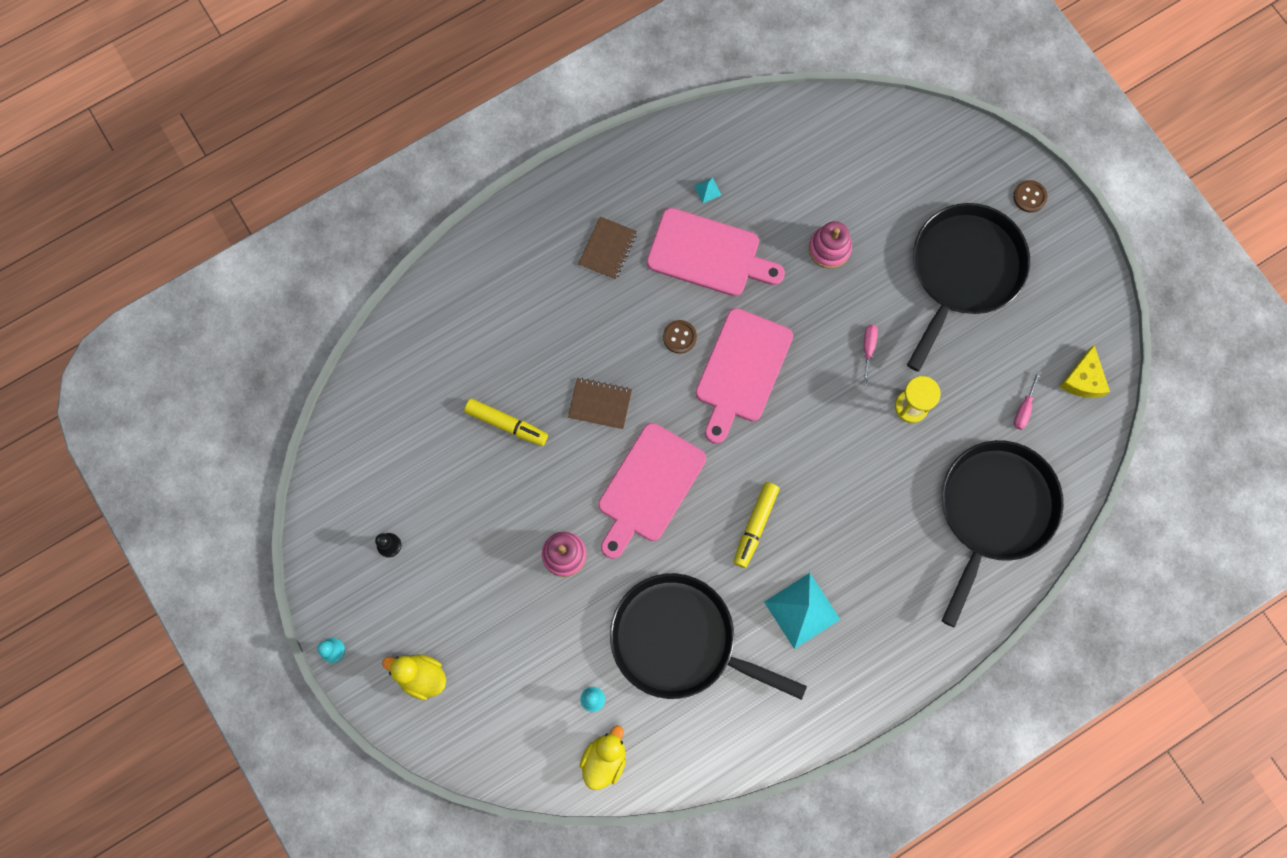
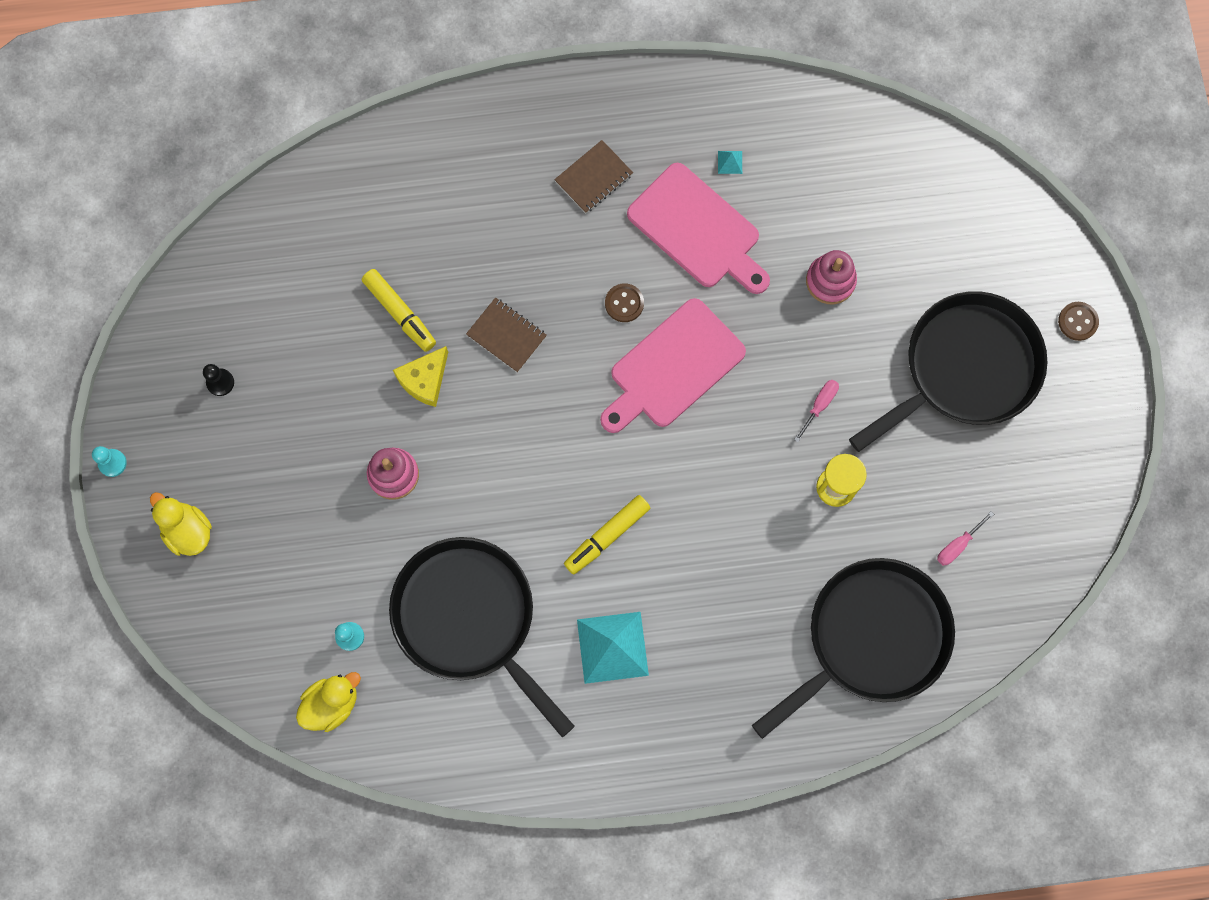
camera: 25 degrees right, 0 degrees up
(648, 487) = (515, 445): pink cutting board -> none
(1083, 379) = (1039, 543): yellow cheese -> yellow cheese (424, 380)

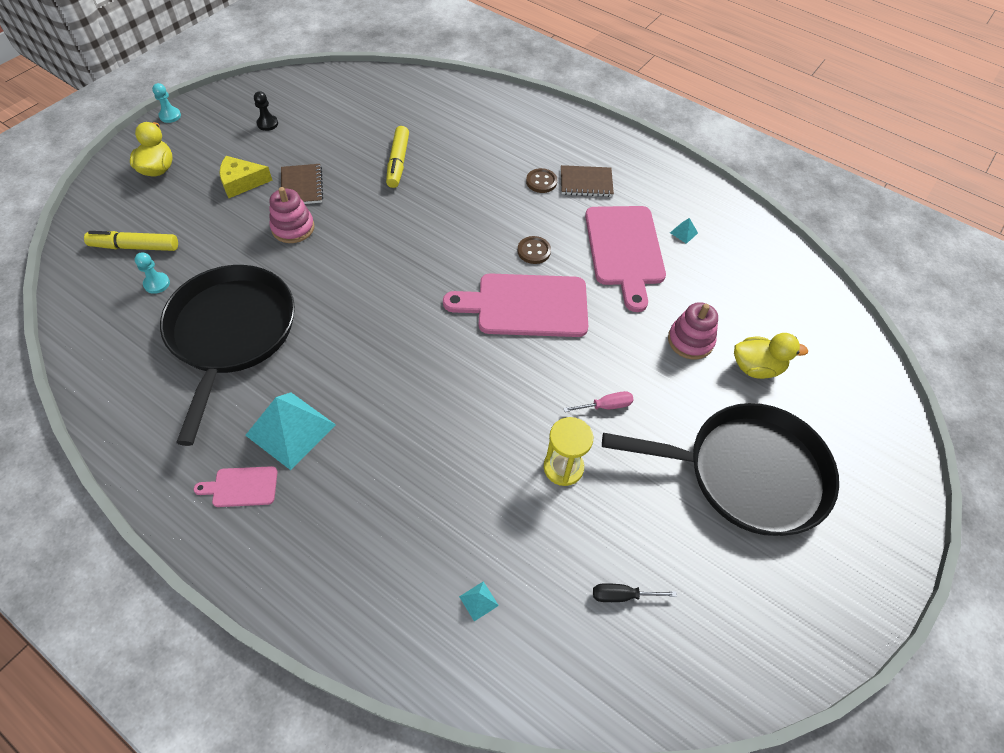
camera: 40 degrees right, 20 degrees down
(332, 703) = (96, 308): yellow duck -> yellow duck (756, 367)
(424, 380) = (370, 200): yellow cheese -> yellow cheese (242, 182)
(506, 336) = (443, 214): brown notebook -> brown notebook (302, 186)
(607, 536) = (371, 362): yellow marker -> yellow marker (135, 247)
(629, 720) = (241, 487): none -> pink cutting board
(871, 638) = (478, 601): black pan -> turquoise pyramid
(958, 545) = (622, 595): pink screwdriver -> black screwdriver
(1077, 321) = (879, 517): brown button -> brown button (541, 182)

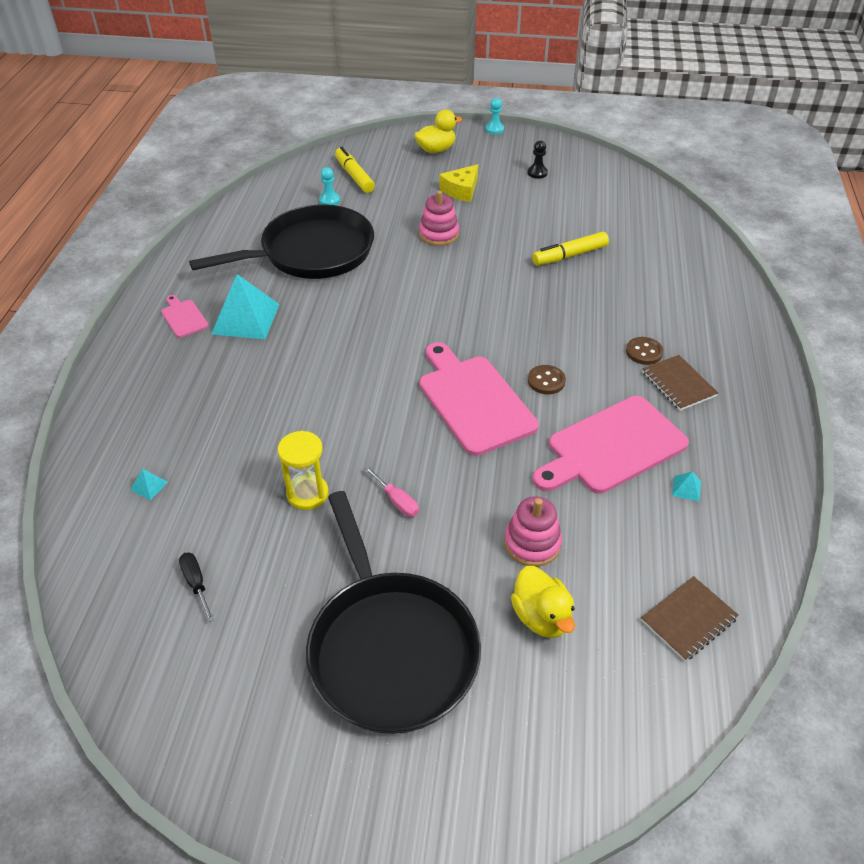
camera: 65 degrees right, 10 degrees down
(242, 182) = (461, 190): yellow cheese -> yellow cheese turned 105 degrees counterclockwise
(302, 186) = (487, 219): brown notebook -> brown notebook (688, 620)

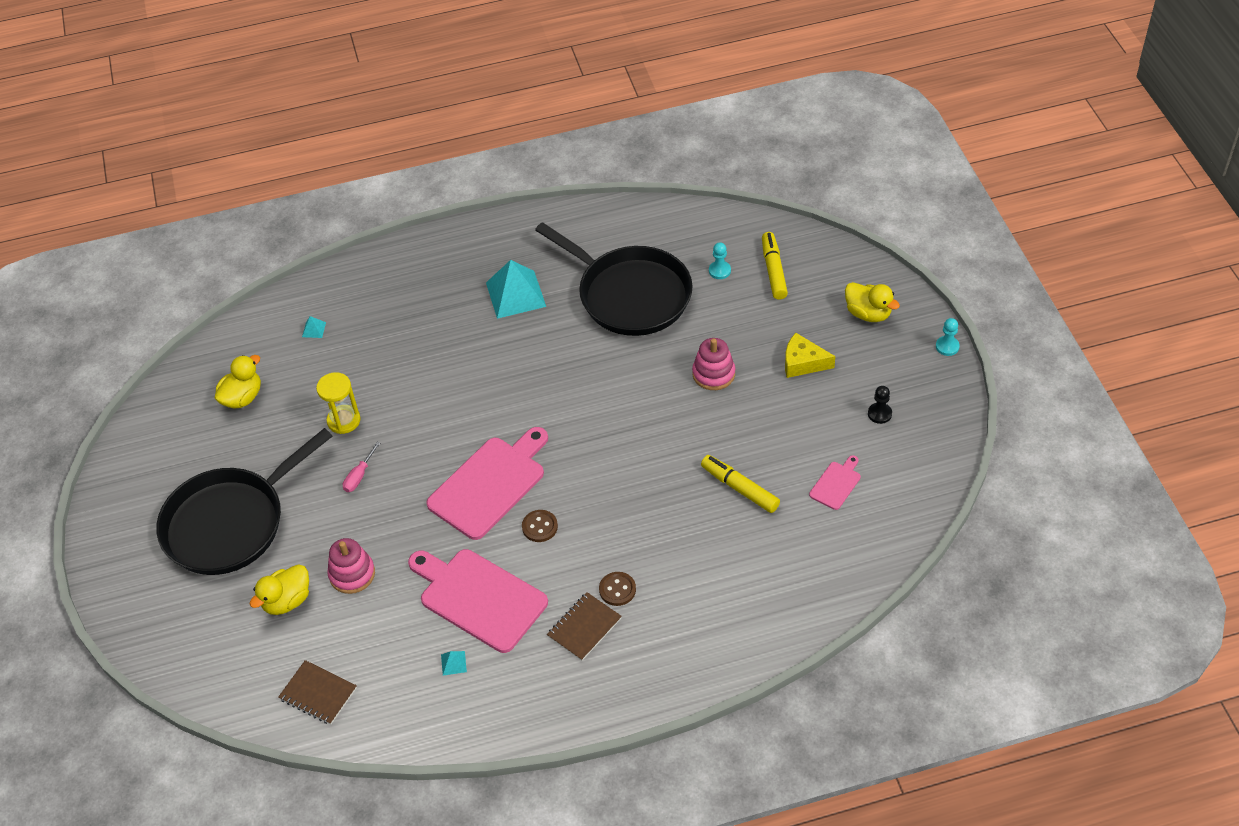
camera: 70 degrees right, 5 degrees up
(183, 317) = (497, 255): pink cutting board -> pink cutting board (836, 484)
(196, 584) = (242, 397): black screwdriver -> yellow duck
(354, 176) = (773, 271): yellow marker -> yellow marker turned 45 degrees counterclockwise

